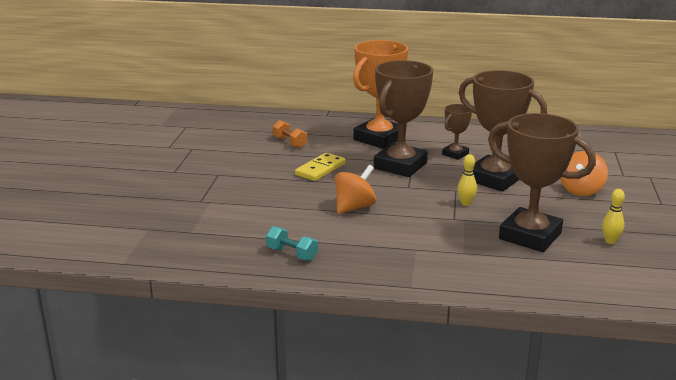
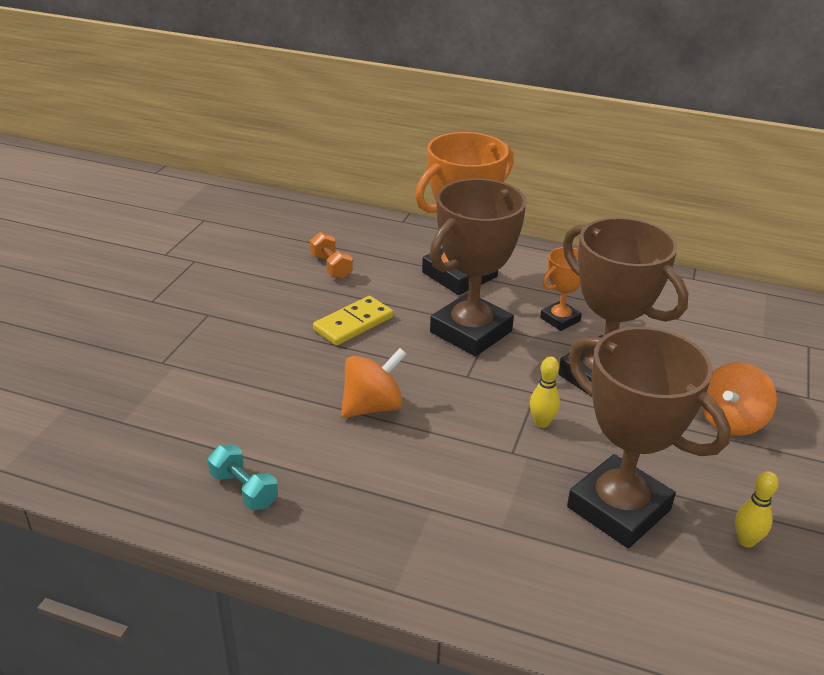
camera: 10 degrees right, 10 degrees up
(455, 154) = (560, 319): brown trophy -> orange trophy

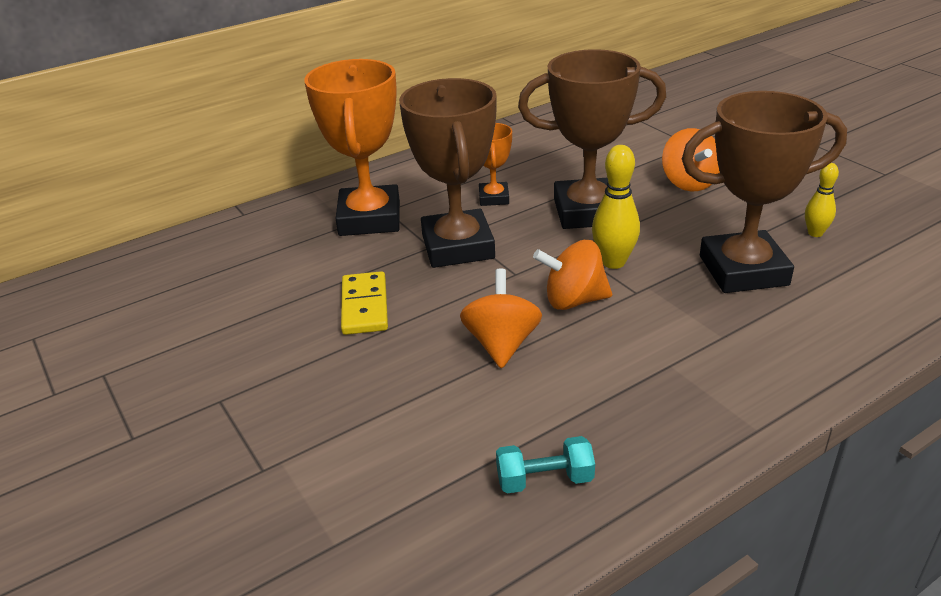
camera: 50 degrees left, 0 degrees up
(331, 266) = (254, 284): orange dumbbell -> none
(464, 421) = (573, 300): none -> orange spinning top
(541, 422) = (613, 262): yellow bowling pin -> yellow bowling pin, size x1.60

